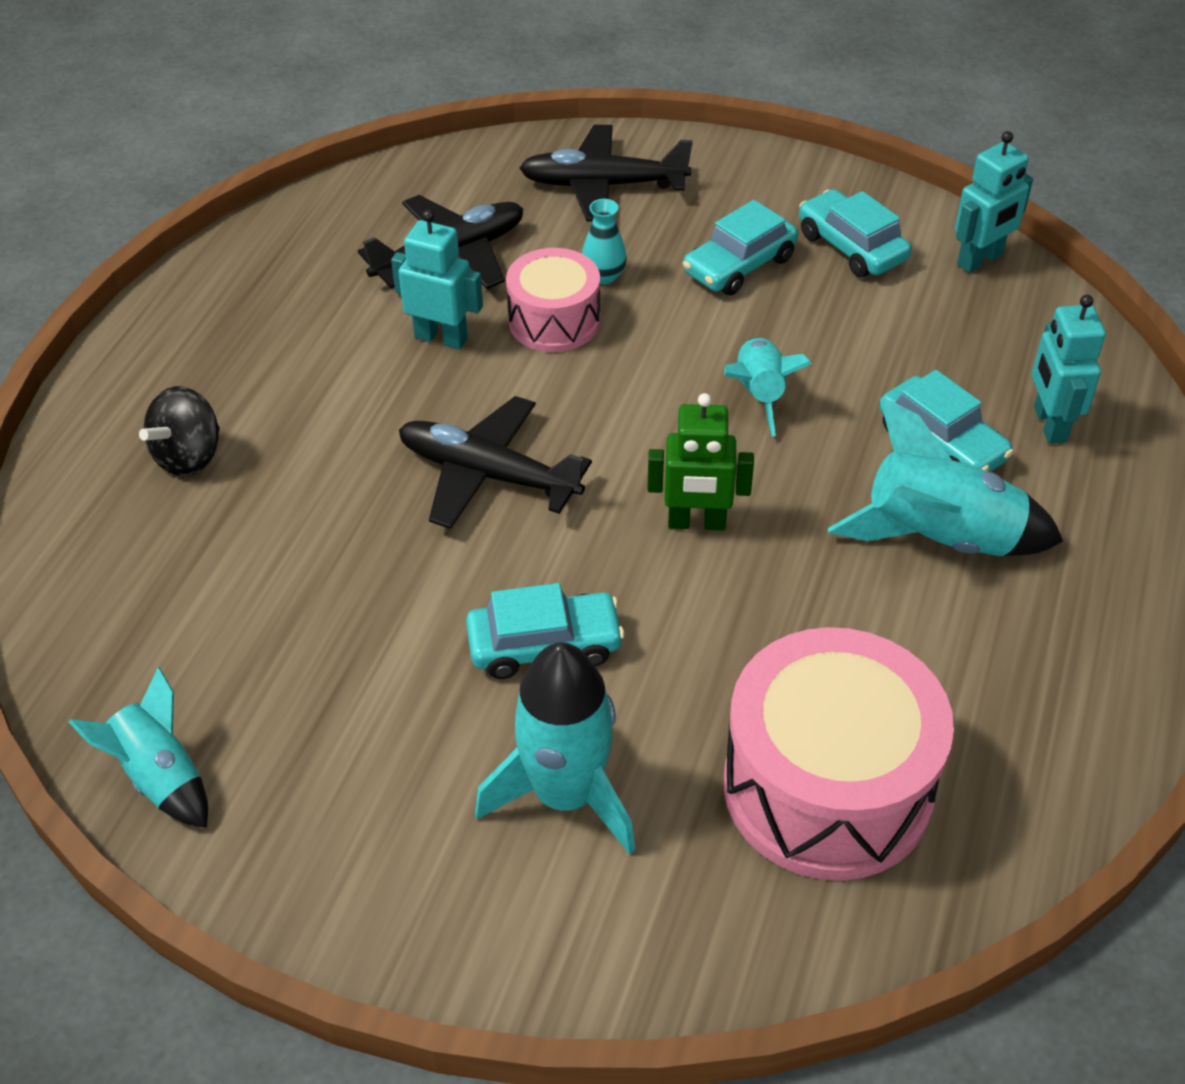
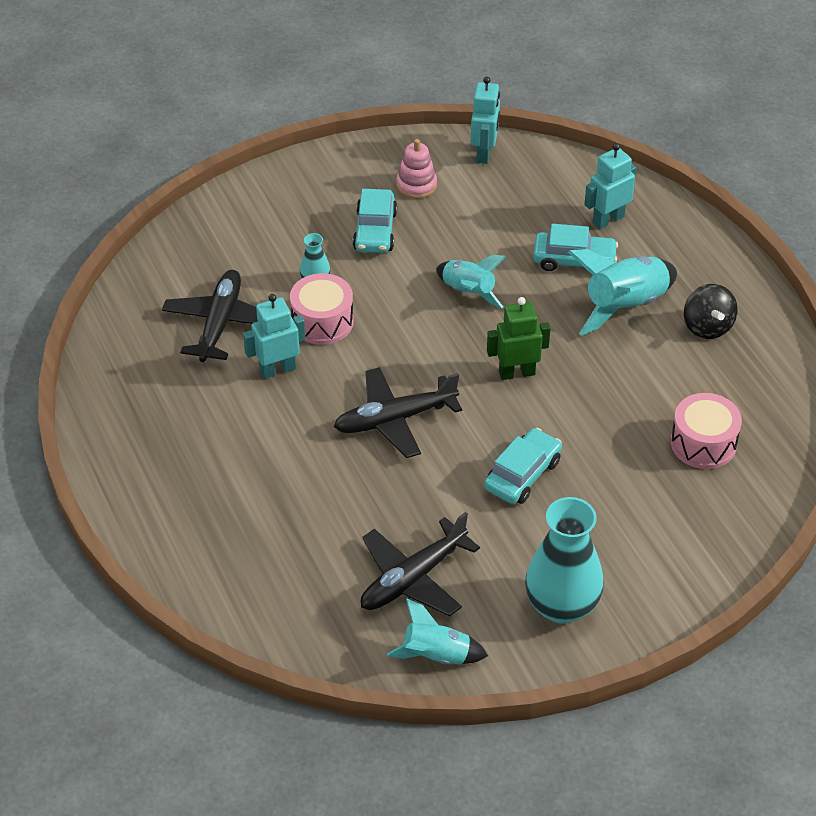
camera: 45 degrees left, 0 degrees up
(189, 457) = (235, 518): black spinning top -> black spinning top (707, 327)
(374, 843) = (562, 606): none -> turquoise vase
(566, 795) = (611, 526): turquoise rocket -> none
(602, 185) = (247, 231): black plane -> black plane (413, 578)
(696, 523) = (516, 373): green robot -> green robot turned 150 degrees counterclockwise
(827, 787) = (703, 443): pink drum -> pink drum, size x0.57
(851, 247) = (416, 185): turquoise car -> pink stacking toy
(1049, 424) = (608, 219): turquoise robot -> turquoise robot turned 105 degrees clockwise

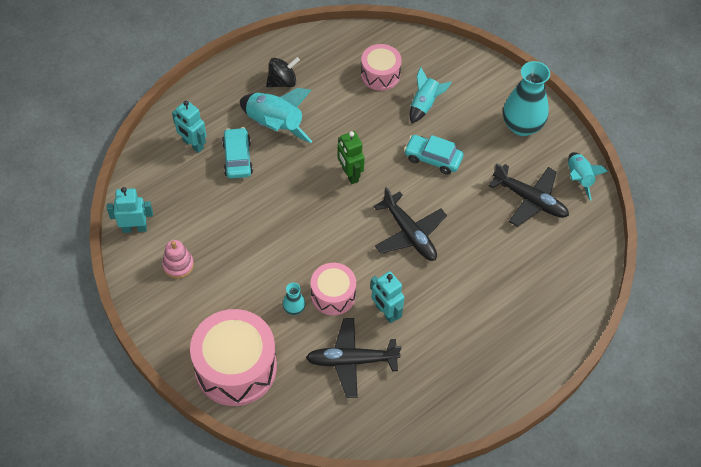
camera: 105 degrees left, 10 degrees up
(252, 218) = (236, 368): none -> pink drum
(375, 231) = (233, 282): turquoise car -> none
(468, 292) = (283, 213): turquoise rocket -> turquoise rocket (424, 105)

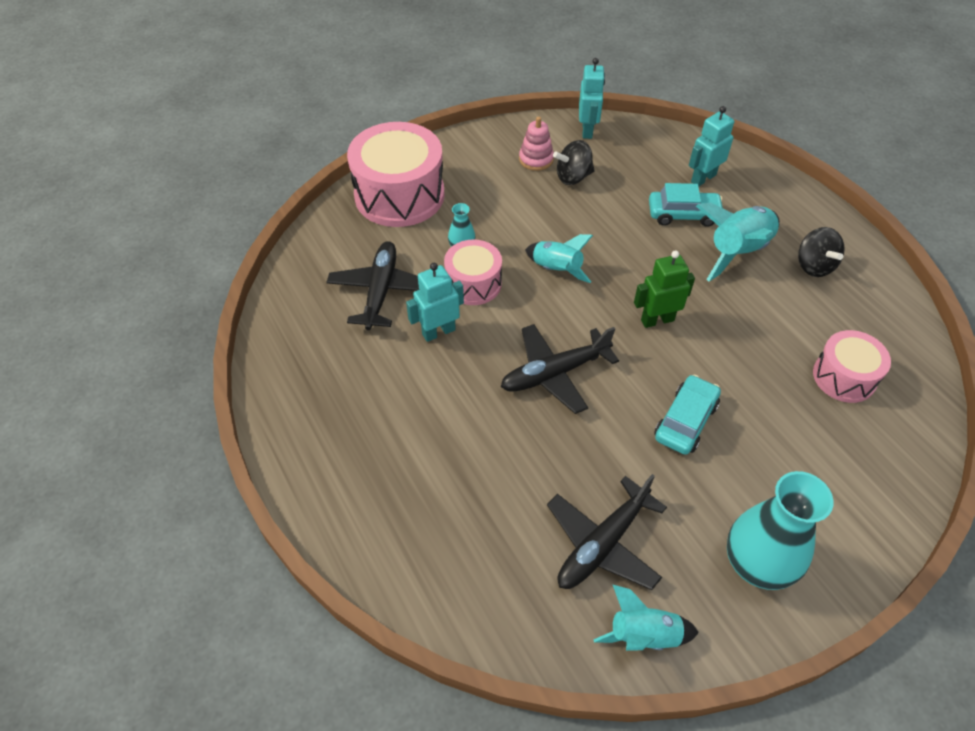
camera: 100 degrees right, 5 degrees down
(199, 235) = (573, 177): none -> black spinning top
(424, 105) = (790, 426): turquoise rocket -> turquoise rocket (556, 270)

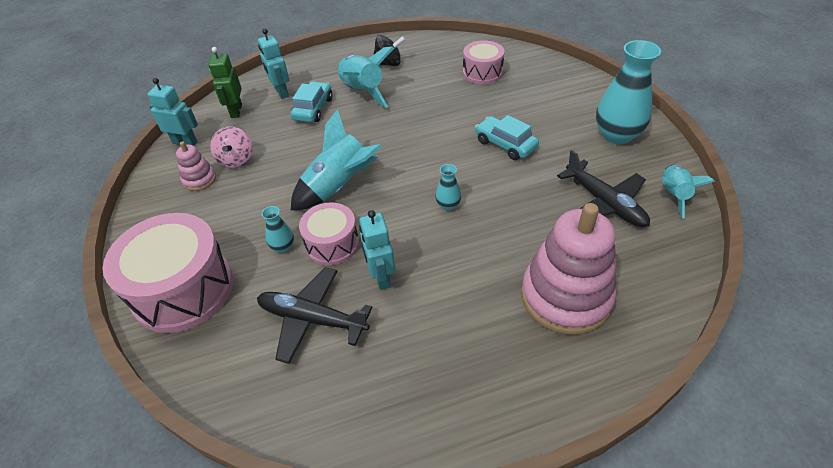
camera: 75 degrees left, 5 degrees down
(440, 501) = (565, 297): none -> pink stacking toy
(554, 373) = (448, 205): black plane -> turquoise vase
(556, 270) = (339, 187): turquoise rocket -> turquoise rocket, size x1.57
(573, 177) = (237, 160): black spinning top -> pink spinning top
(657, 320) = (411, 141): green robot -> green robot (236, 111)

